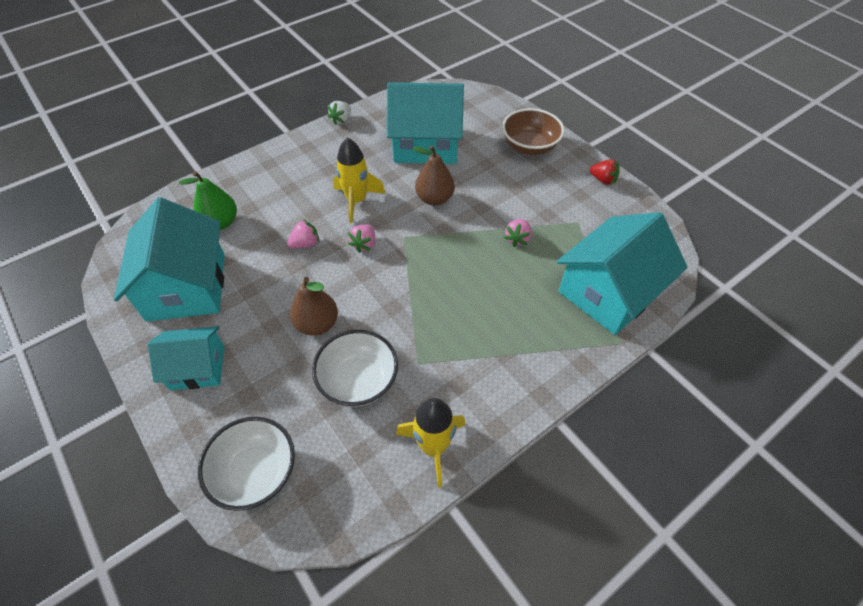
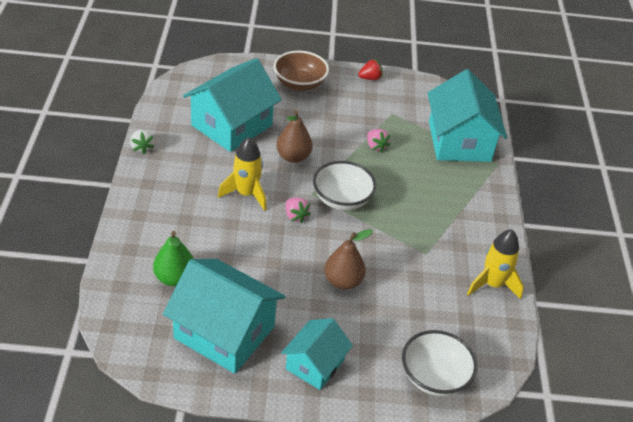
camera: 55 degrees left, 10 degrees down
(305, 244) = (258, 244): pink strawberry -> none
(358, 380) = (411, 288): white bowl -> white bowl (342, 199)

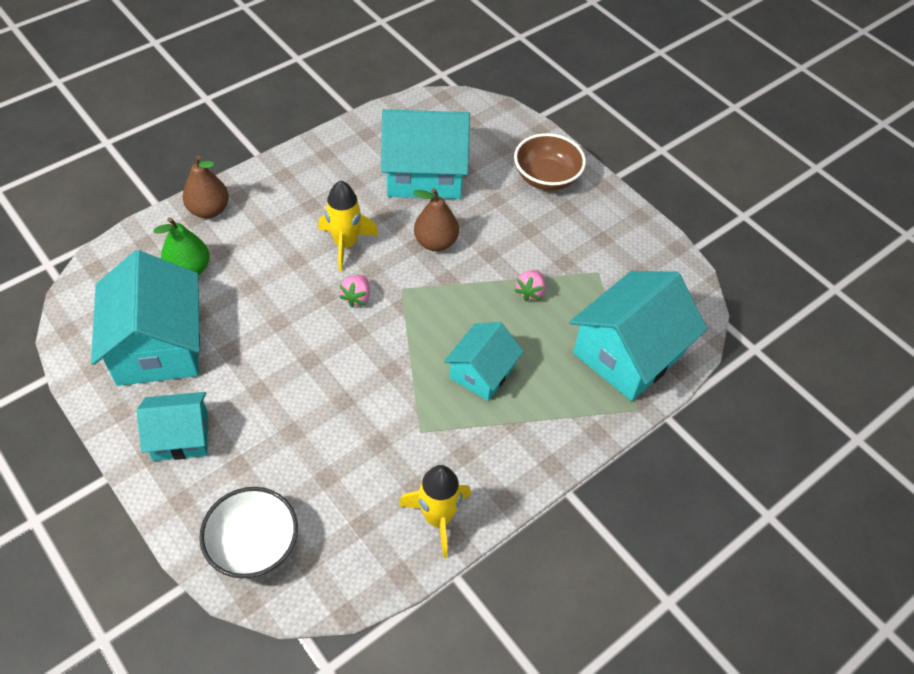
camera: 50 degrees right, 10 degrees up
(142, 147) = (323, 140): white strawberry -> none
(342, 199) = (420, 316): white bowl -> none
(343, 281) = (308, 389): brown pear -> brown pear (209, 210)
(370, 78) = (629, 221): red strawberry -> none
(411, 202) = (482, 372): none -> turquoise house

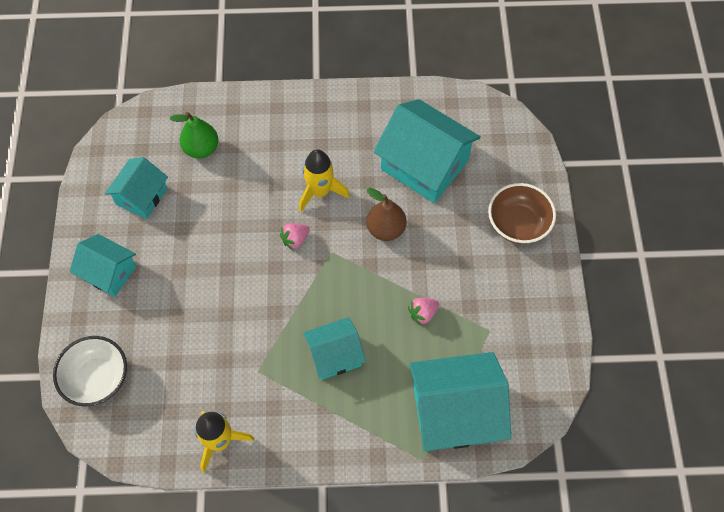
camera: 40 degrees right, 10 degrees up
(158, 346) = (141, 196): turquoise house -> turquoise house, size x0.59
(209, 210) = (248, 107): brown pear -> none

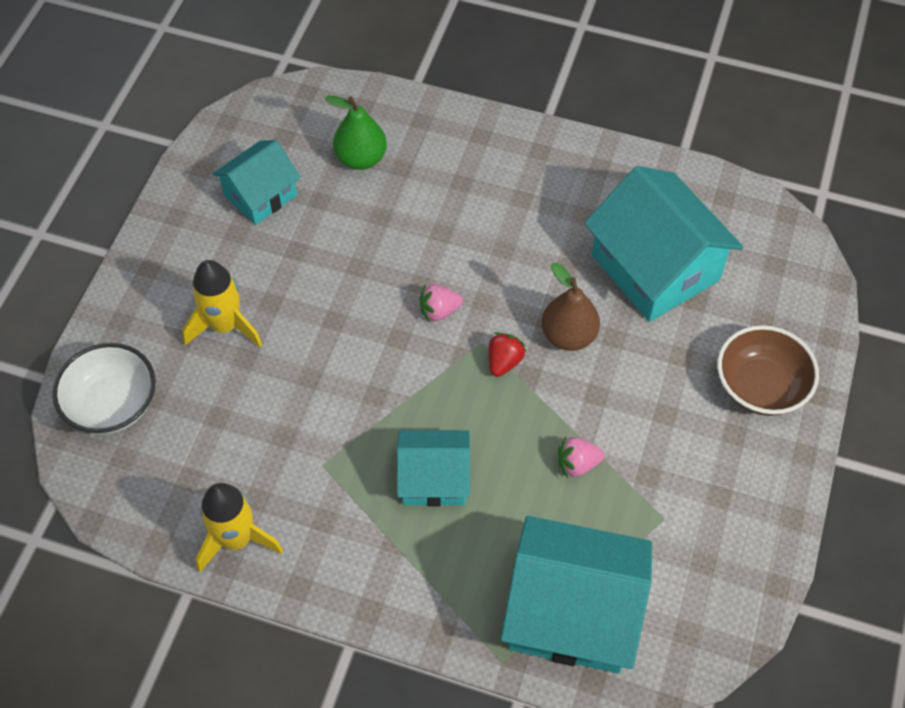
camera: 20 degrees right, 5 degrees down
(109, 272) = (181, 277): turquoise house -> none
(320, 192) = (497, 260): yellow rocket -> yellow rocket (225, 326)
(350, 260) = (504, 361): none -> red strawberry

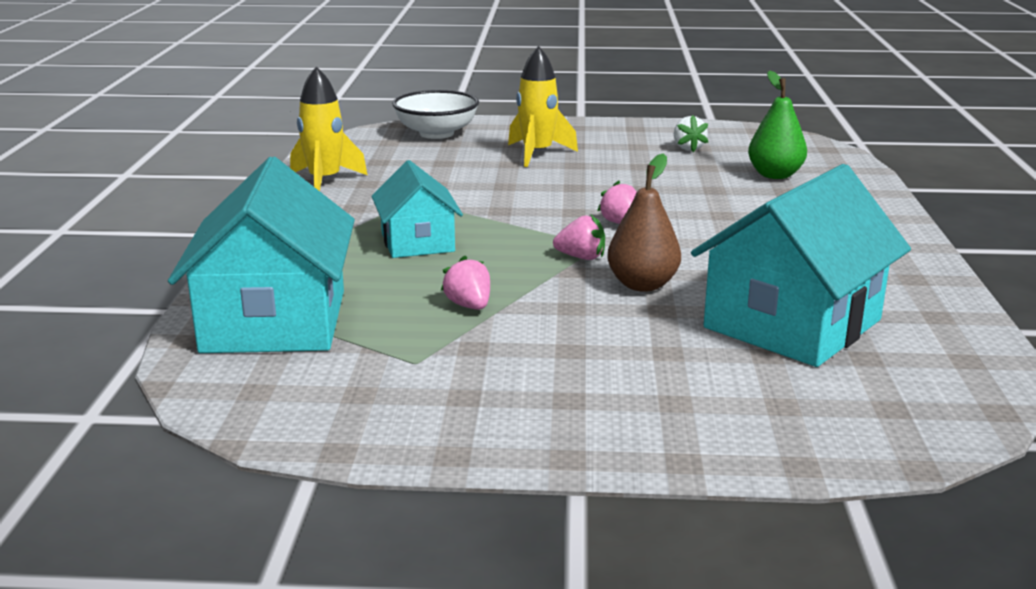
camera: 75 degrees right, 35 degrees down
(260, 195) = (688, 148): turquoise house -> white strawberry
(504, 361) = (581, 257): red strawberry -> pink strawberry
(760, 387) = (661, 412): brown bowl -> none

